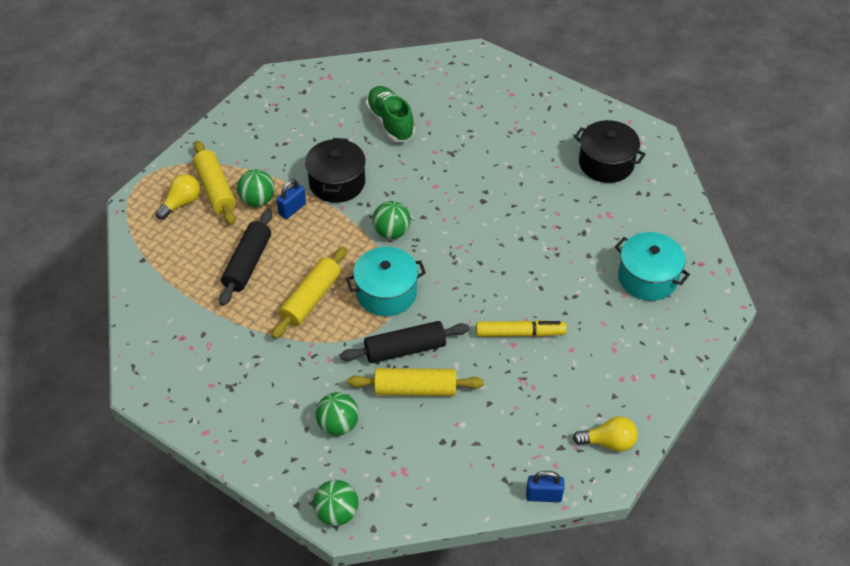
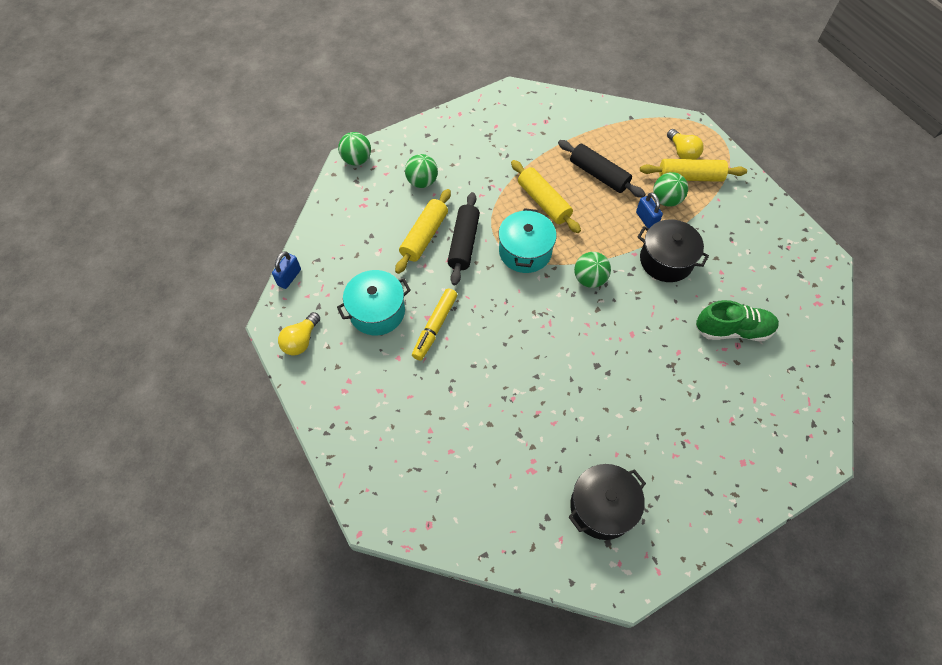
camera: 115 degrees right, 10 degrees up
(647, 278) = (437, 462): turquoise pot -> turquoise pot (377, 311)

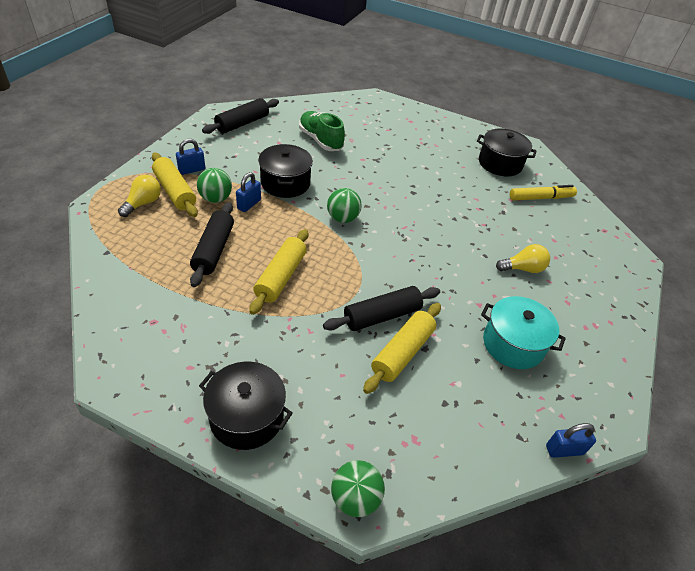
camera: 130 degrees left, 15 degrees down
(301, 340) = (601, 387): yellow light bulb -> yellow light bulb (523, 268)
(422, 182) = (334, 396): green ball -> none
(424, 236) = (402, 353): yellow rolling pin -> yellow rolling pin turned 45 degrees counterclockwise
(435, 327) = (482, 294): yellow marker -> yellow marker (541, 198)
(441, 137) = (247, 417): none -> black pot
(525, 251) = (351, 267): turquoise pot -> none
(719, 199) = (192, 170): none -> blue padlock
(795, 271) = (242, 123): none -> black rolling pin

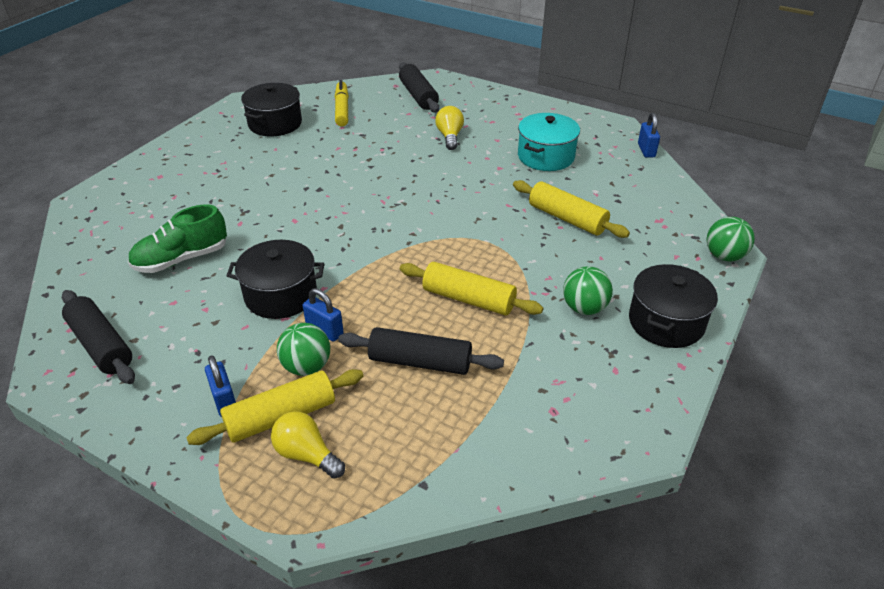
camera: 80 degrees left, 5 degrees down
(342, 218) = (363, 246): green ball -> green ball (584, 308)
(382, 316) = (521, 227): black rolling pin -> black rolling pin (418, 96)

